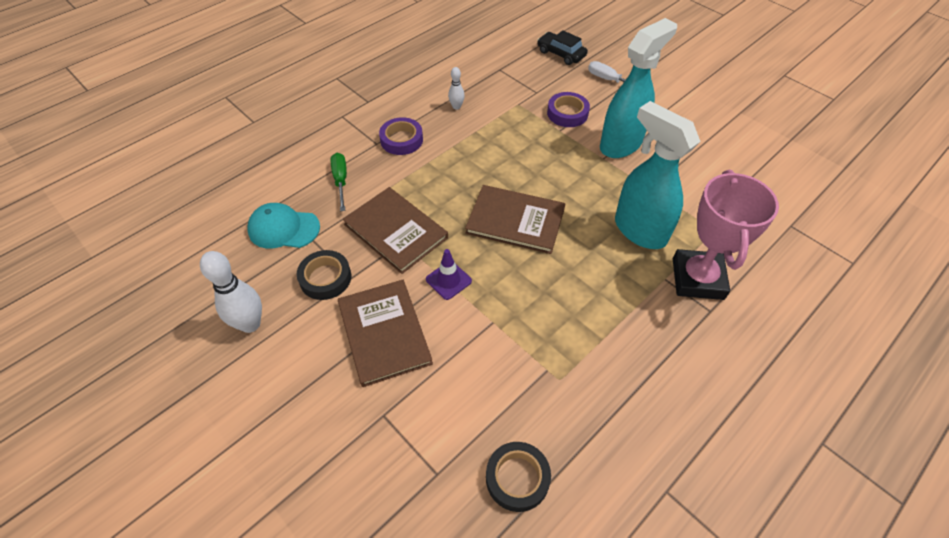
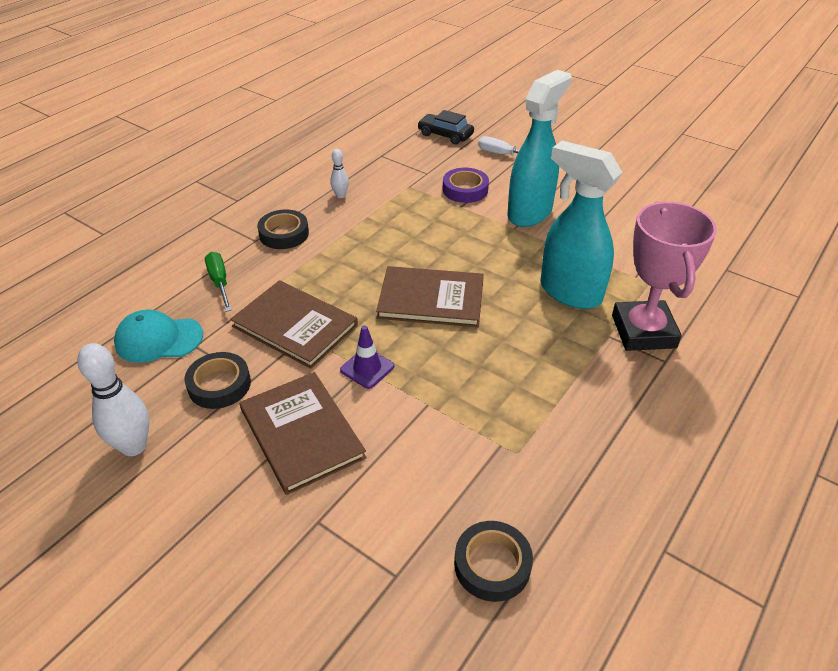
camera: 10 degrees left, 10 degrees down
(401, 140) = (284, 234): purple tape -> black tape

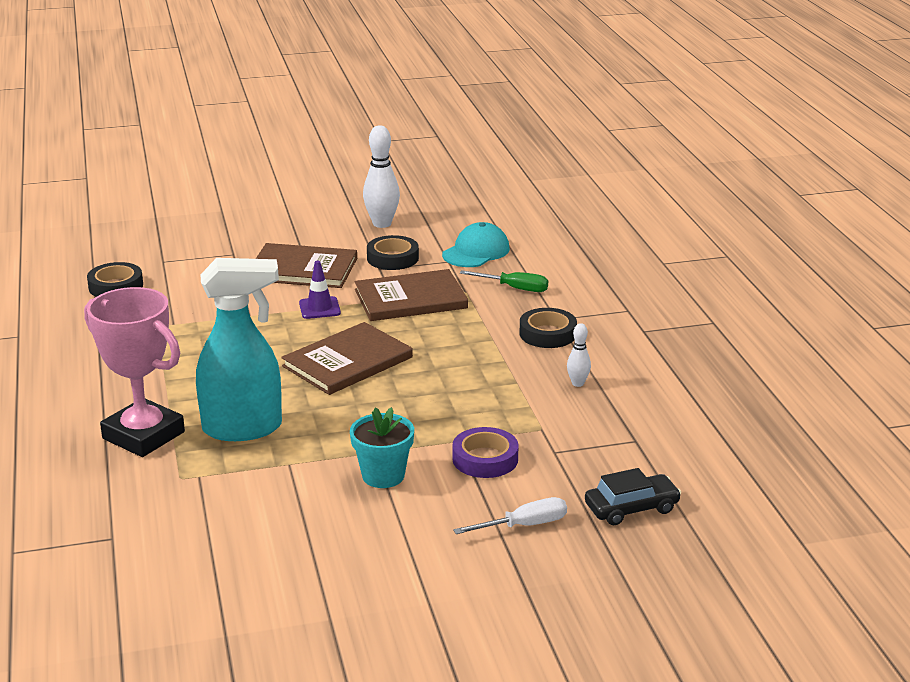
camera: 130 degrees right, 15 degrees down
(530, 213) = (383, 476): turquoise spray bottle -> turquoise flower pot

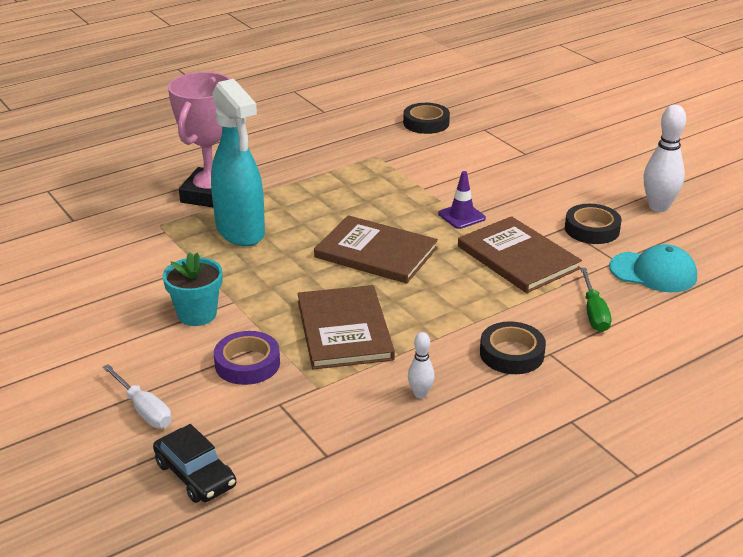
camera: 70 degrees right, 5 degrees up
(303, 269) = (527, 191): brown book -> brown book (344, 330)

